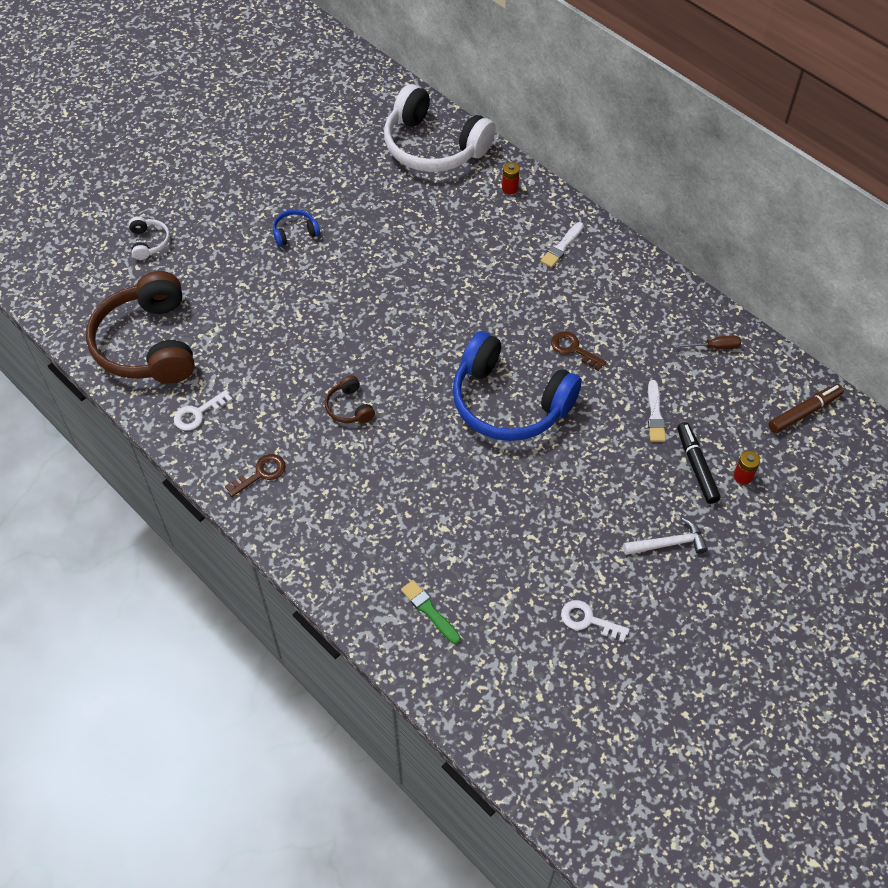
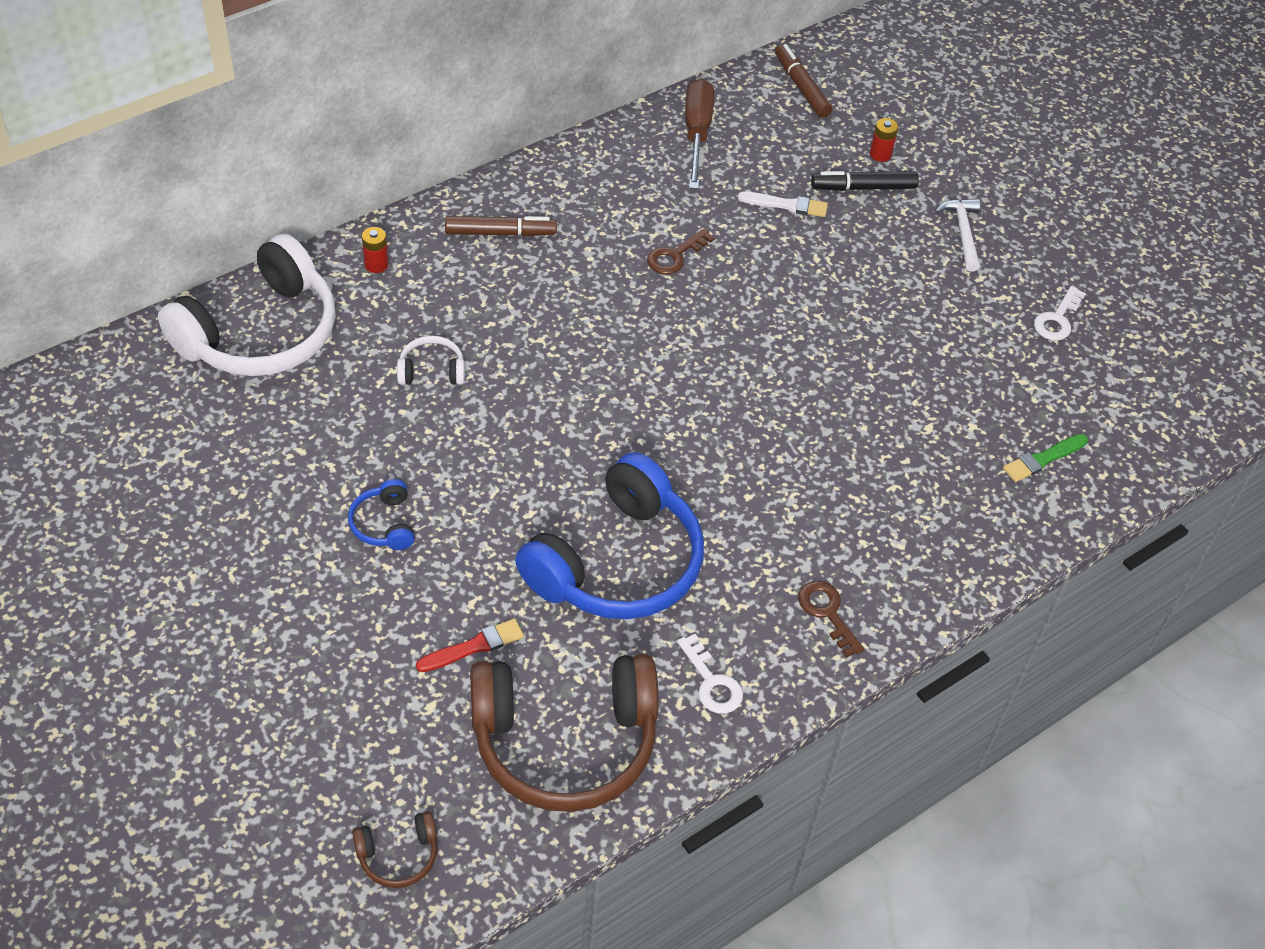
camera: 85 degrees left, 5 degrees down
(149, 242) = (344, 728): white headphones -> white headphones (431, 370)
(211, 290) = (473, 646): none -> red brush
(349, 407) = (729, 499): brown headphones -> brown headphones (398, 856)
(509, 402) = (748, 332): blue headphones -> blue headphones (618, 563)
(562, 246) = (500, 233): white brush -> brown marker
(715, 347) = (697, 133): brown screwdriver -> brown screwdriver, size x1.88

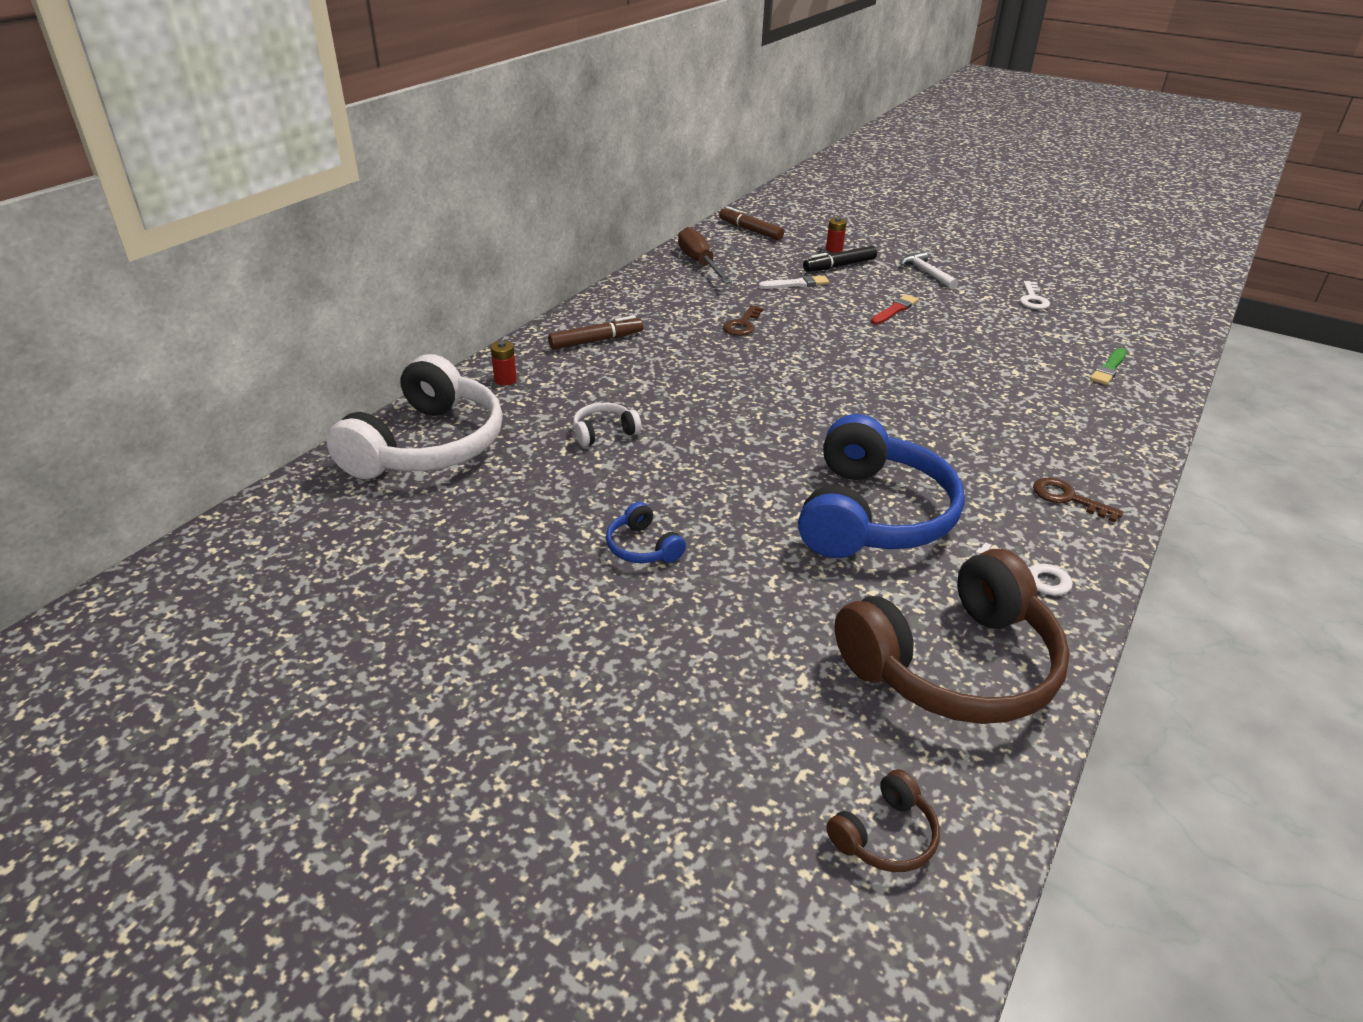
camera: 20 degrees left, 15 degrees down
(473, 646) = (802, 615): red brush -> red brush (895, 310)

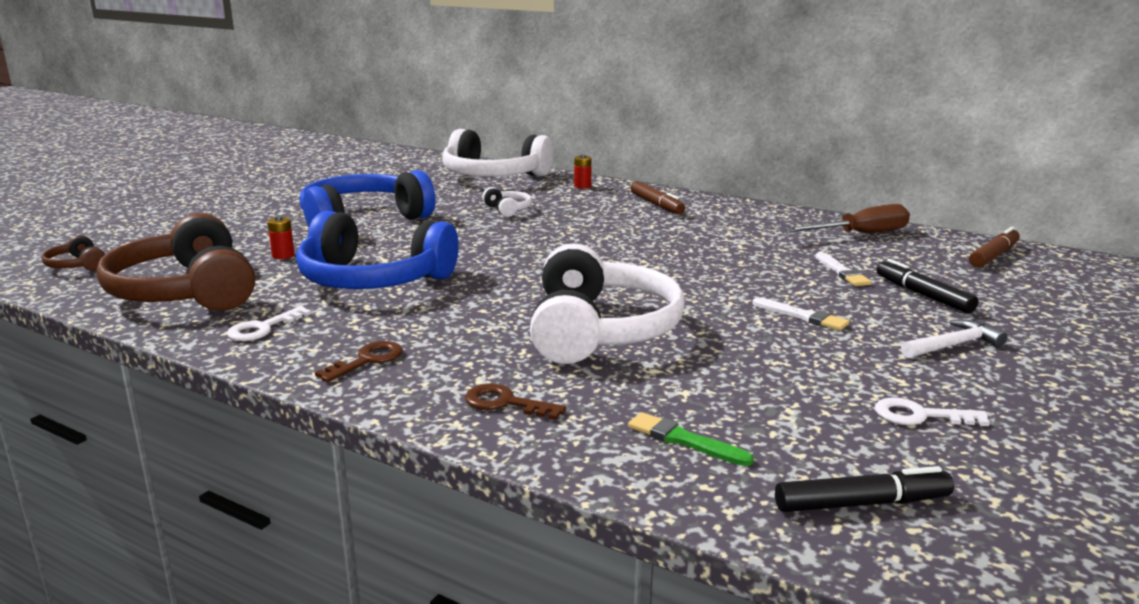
camera: 90 degrees right, 15 degrees down
(642, 547) = (363, 220): blue headphones -> blue headphones, size x2.39
(742, 325) = (715, 248): brown key -> brown key (505, 403)
(834, 249) = (981, 295): red battery -> red battery (283, 255)
(895, 310) = (802, 316): red brush -> white brush
(954, 388) = (600, 330): none -> white headphones
(1141, 329) = (862, 504): none -> black marker

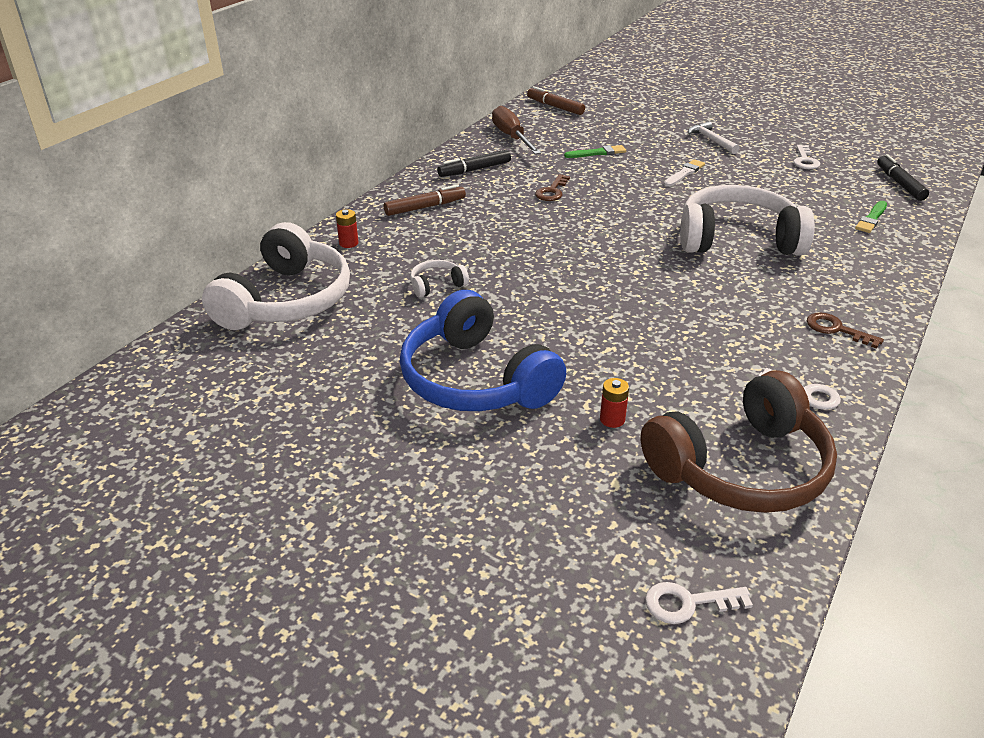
camera: 90 degrees left, 15 degrees up
(77, 265) = (687, 603): brown headphones -> white key
(373, 280) = (670, 348): blue headphones -> none
(505, 403) = (865, 271): brown key -> brown key (552, 191)
(841, 272) = (597, 153): white brush -> green brush
(923, 295) = (634, 136): black marker -> black marker (474, 170)

